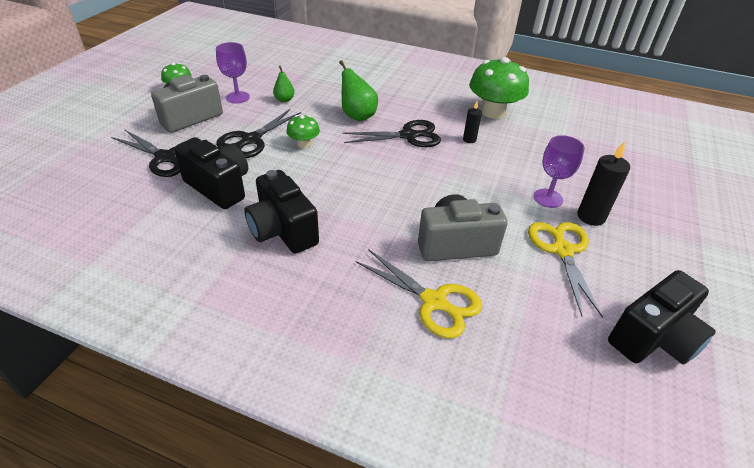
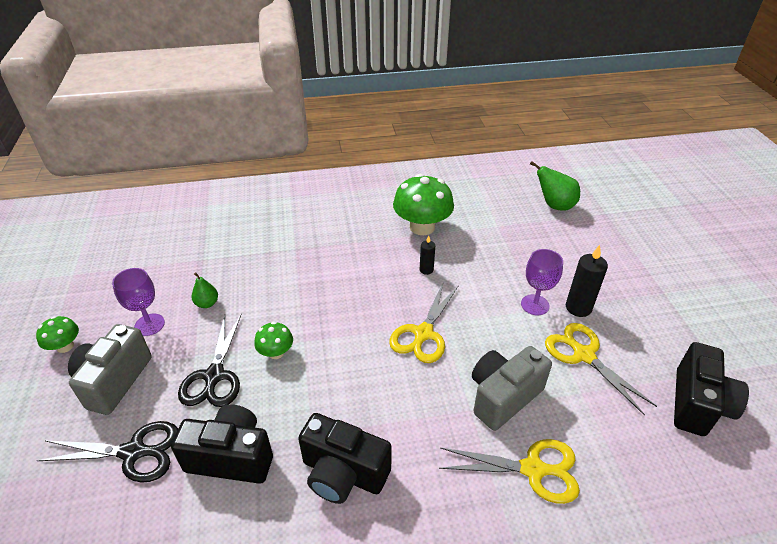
camera: 30 degrees left, 0 degrees up
(357, 116) = (301, 289): green pear -> green pear (554, 205)
(408, 136) = (370, 291): black scissors -> none
(426, 177) = (423, 333): none -> yellow scissors

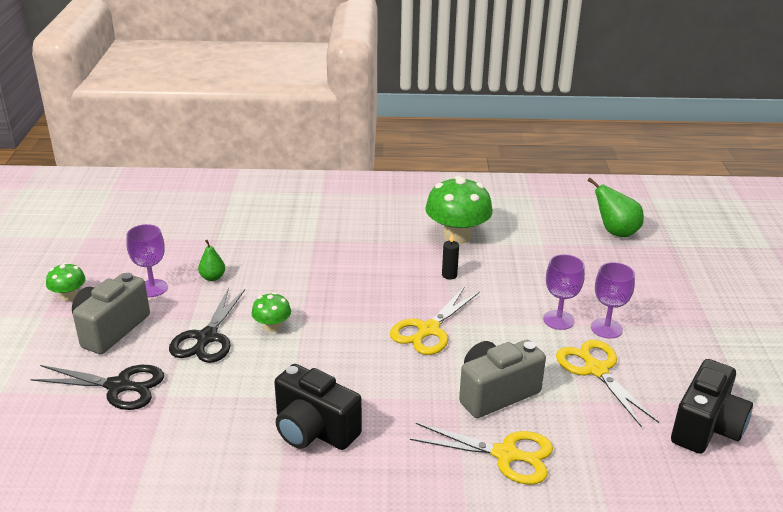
camera: 10 degrees right, 10 degrees down
(231, 457) = (209, 403): black camera -> none
(578, 308) = (606, 328): black candle -> purple goblet

